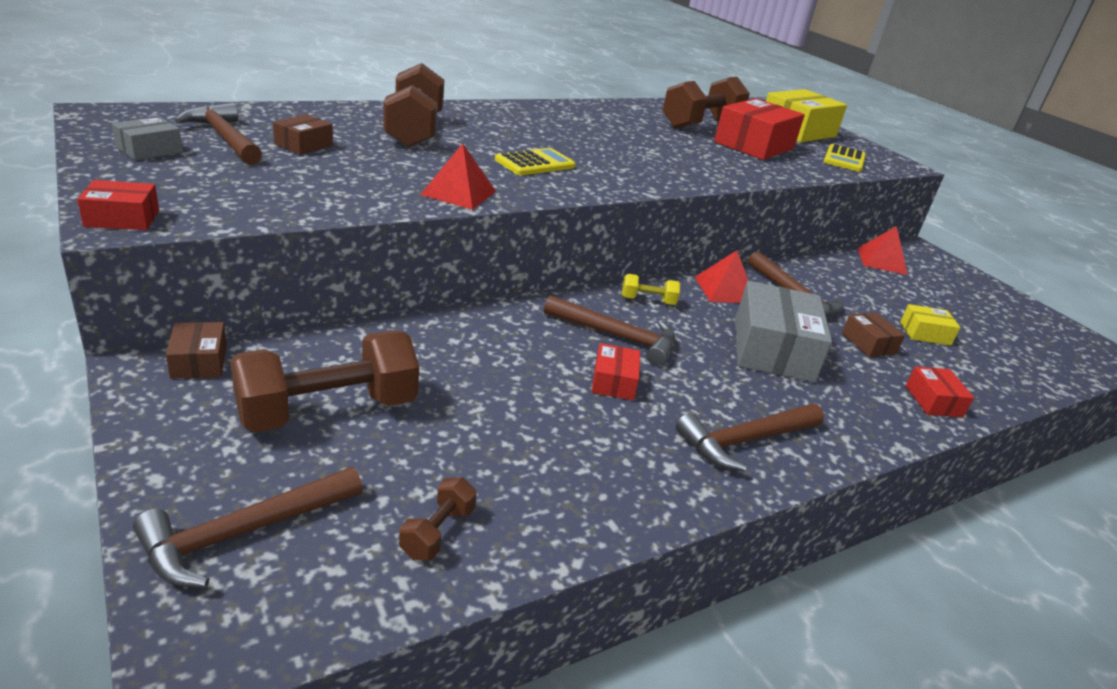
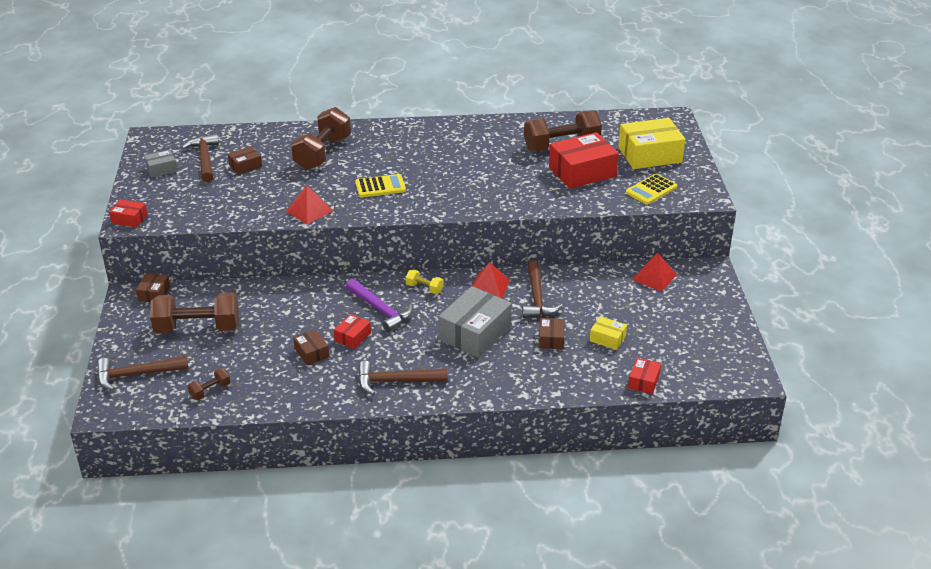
camera: 30 degrees right, 5 degrees up
(571, 418) = (311, 353): none -> brown box
(616, 336) = (380, 310): brown hammer -> purple hammer
(933, 401) = (547, 382): red box -> red box (643, 381)

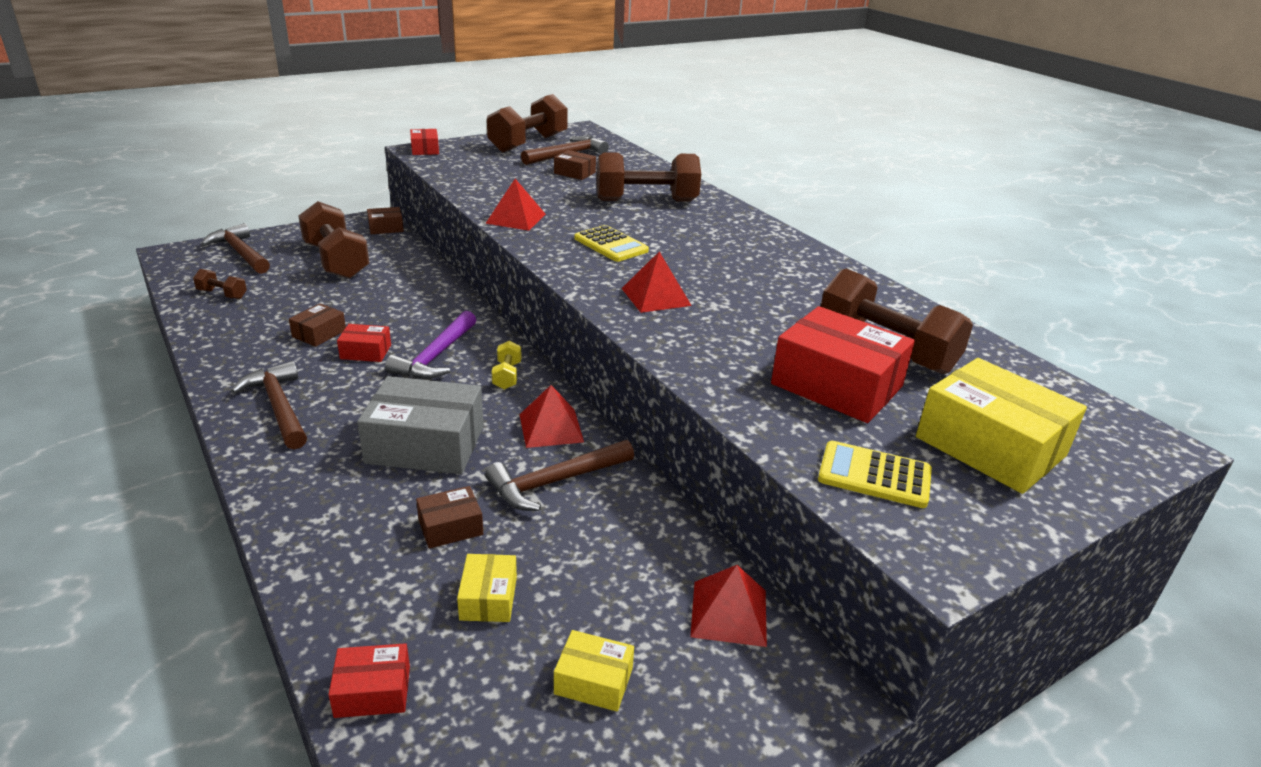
camera: 60 degrees right, 5 degrees down
(161, 169) = (528, 143): grey box -> brown dumbbell
(459, 192) = (656, 296): none -> red pyramid
(670, 323) = (593, 681): none -> yellow box

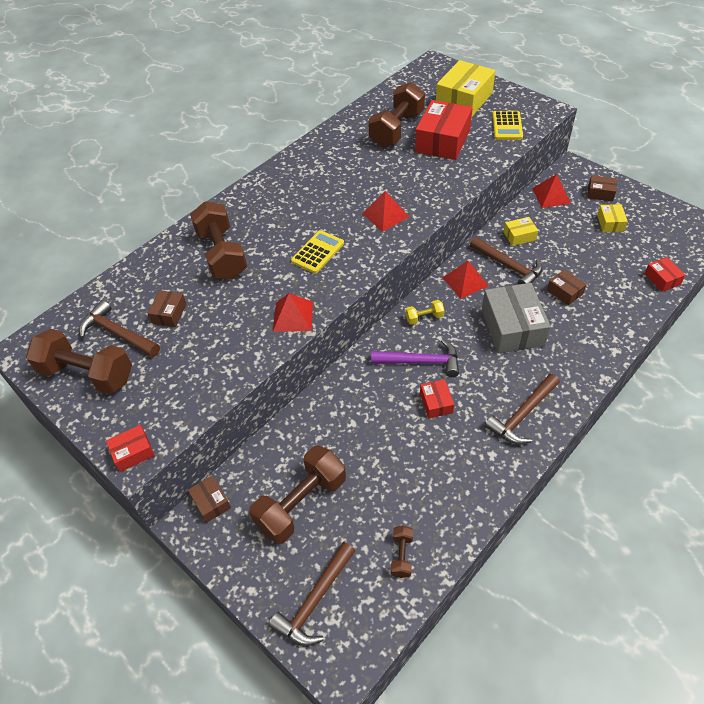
camera: 100 degrees left, 20 degrees up
(319, 333) = (427, 444): brown box -> brown box (600, 193)
(488, 598) = (595, 264): yellow box -> yellow box (519, 236)

